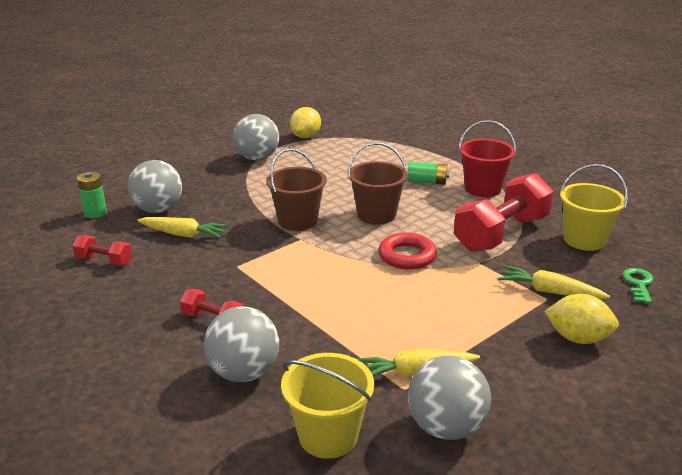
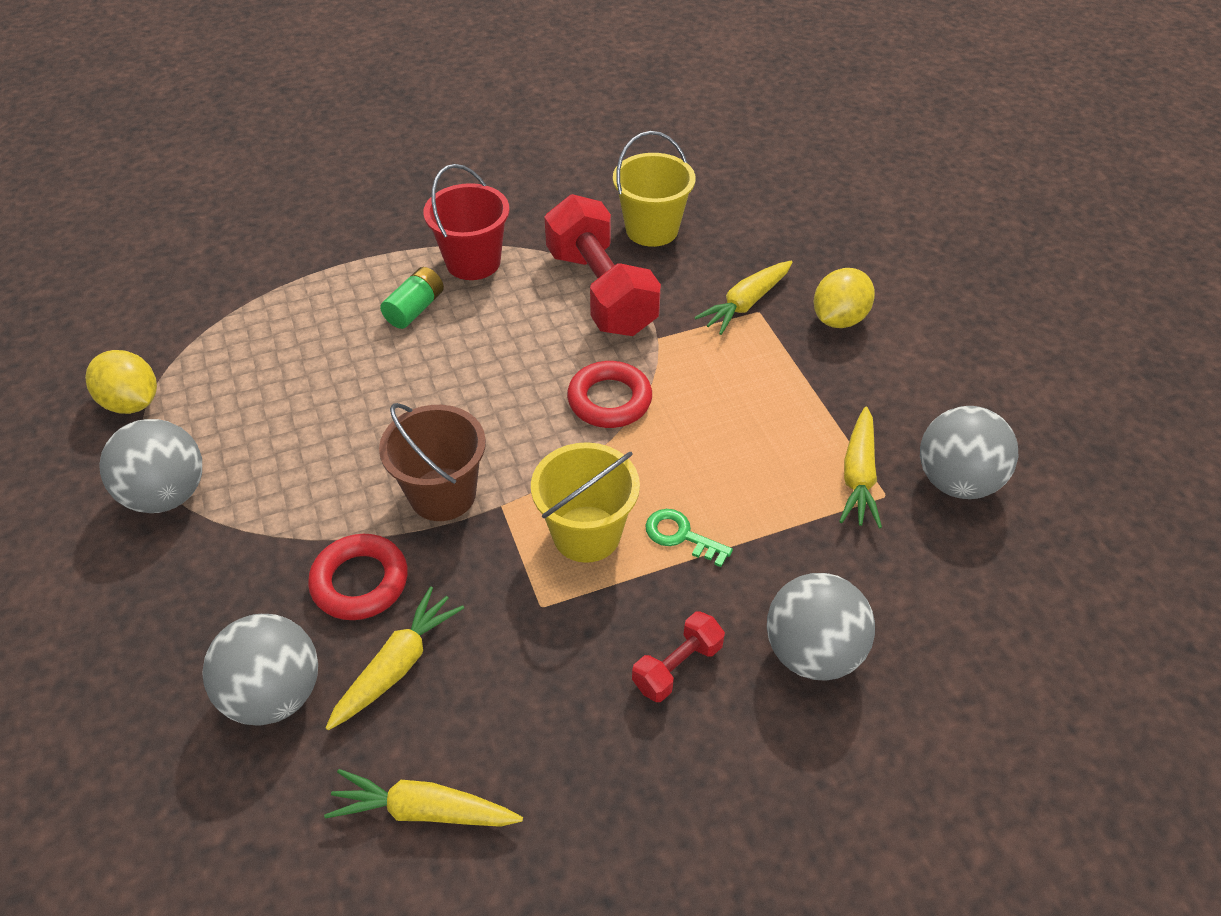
camera: 70 degrees left, 20 degrees up
(95, 213) = (217, 812): green battery -> none
(104, 260) = (424, 810): red dumbbell -> yellow carrot
(229, 213) = (360, 582): none -> red ring
(328, 436) = (950, 591): yellow bucket -> yellow bucket (586, 534)
(376, 215) = (479, 396): brown bucket -> none
(638, 284) = (759, 231): green key -> green key (681, 536)

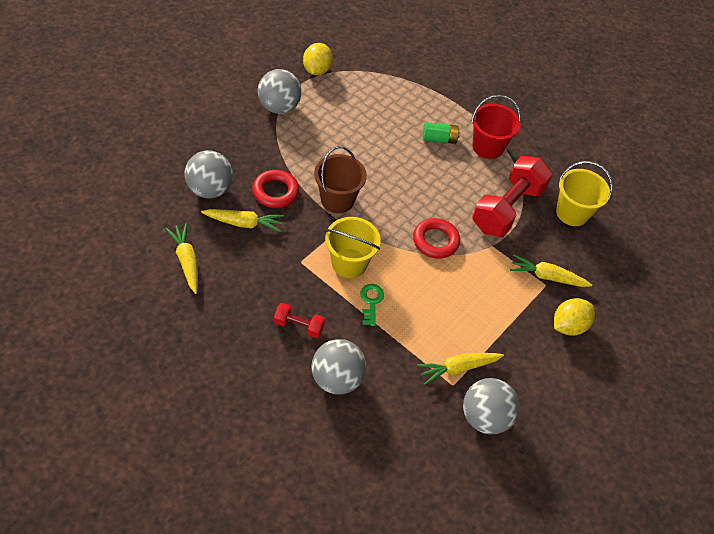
camera: 55 degrees right, 5 degrees up
(838, 319) = (568, 325): yellow lemon -> yellow lemon turned 45 degrees counterclockwise

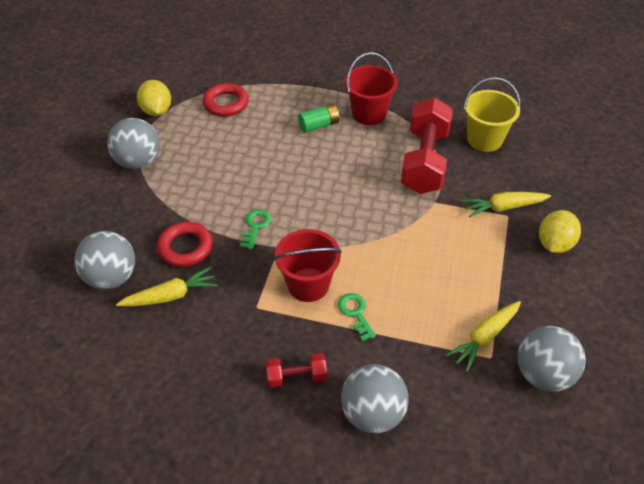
camera: 20 degrees left, 5 degrees down
(186, 261) = (129, 368): yellow carrot -> none
(337, 200) = (256, 226): brown bucket -> green key
(349, 263) = (308, 285): yellow bucket -> red bucket
(435, 241) = (379, 222): red ring -> red ring (226, 103)

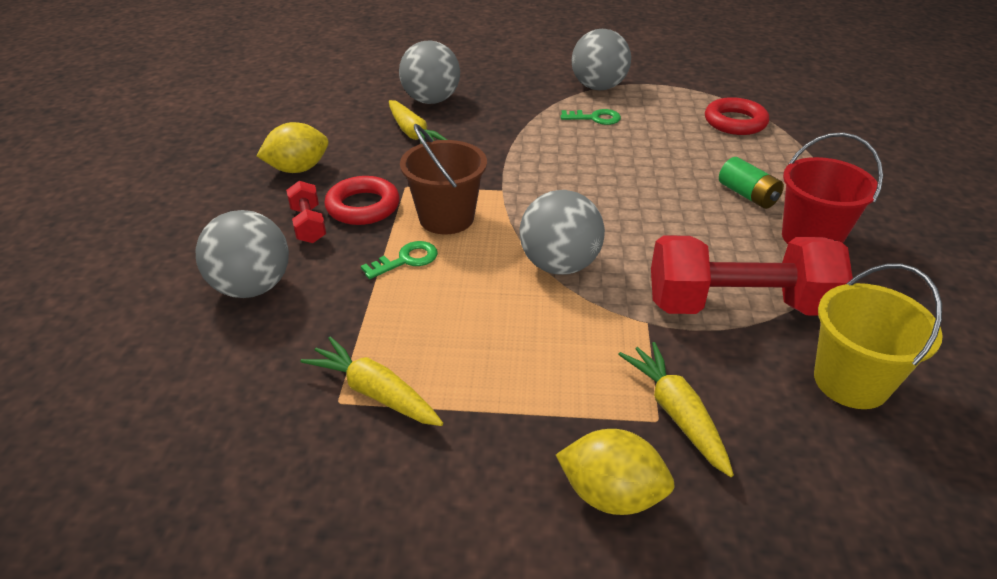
camera: 80 degrees right, 10 degrees down
(157, 111) = (687, 84): yellow lemon -> yellow lemon (298, 169)
(185, 247) = (482, 132): red ring -> red ring (363, 206)
(256, 226) = (530, 170): green key -> green key (595, 118)
(308, 285) = (446, 218): red bucket -> brown bucket
(543, 374) = (305, 470): grey ball -> grey ball (559, 265)

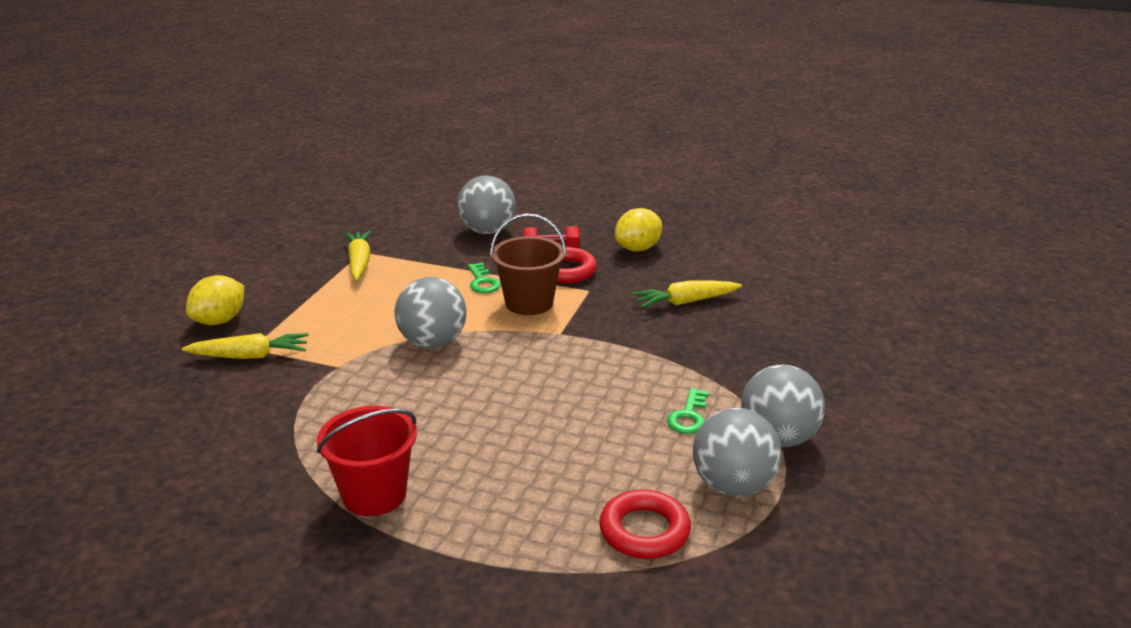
camera: 105 degrees right, 10 degrees down
(298, 169) = (638, 248): yellow lemon -> yellow lemon turned 60 degrees clockwise
(375, 392) = (359, 262): yellow carrot -> yellow carrot turned 60 degrees counterclockwise
(431, 100) = (760, 318): grey ball -> grey ball (733, 485)
(738, 305) = (321, 414): red dumbbell -> none
(747, 195) = (472, 479): green battery -> none
(851, 382) = (202, 440): yellow bucket -> none

